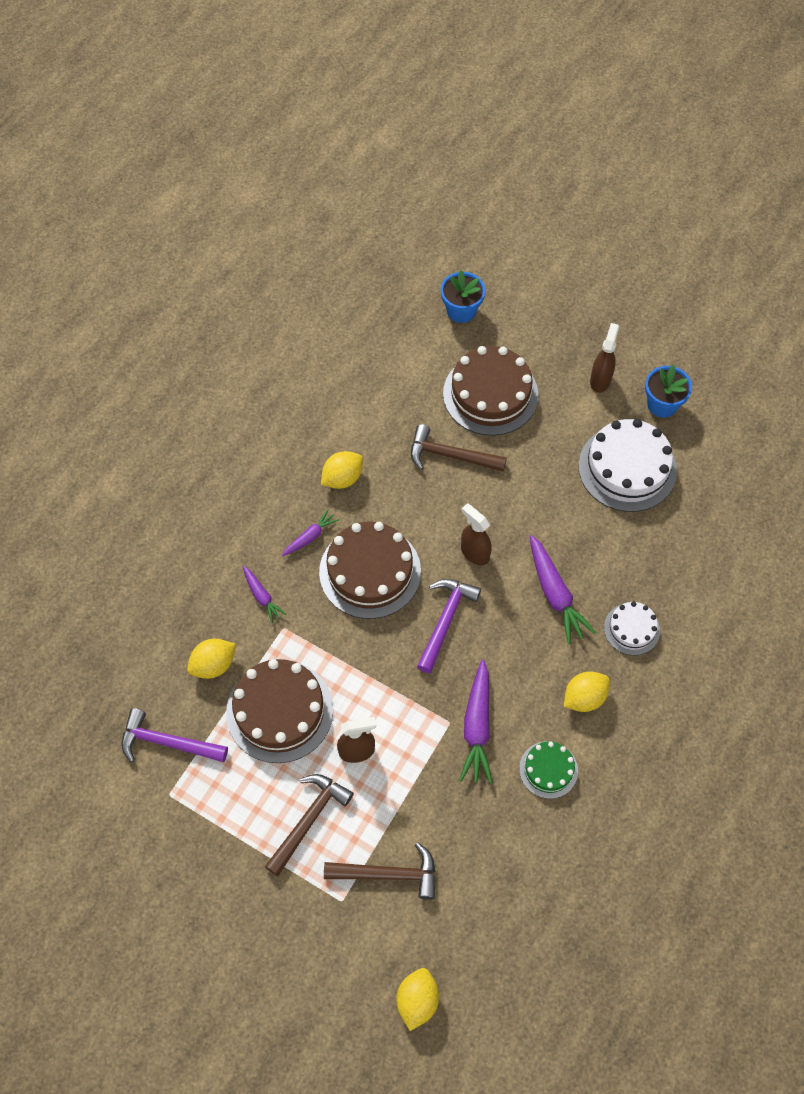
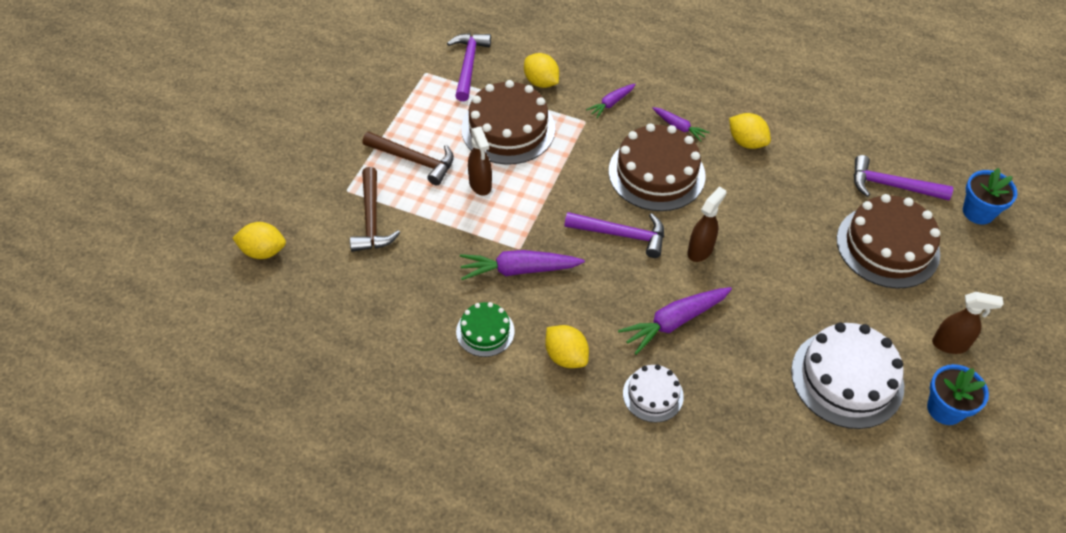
camera: 80 degrees right, 10 degrees down
(420, 368) = (892, 186): none -> purple hammer
(450, 455) = (802, 220): brown hammer -> none

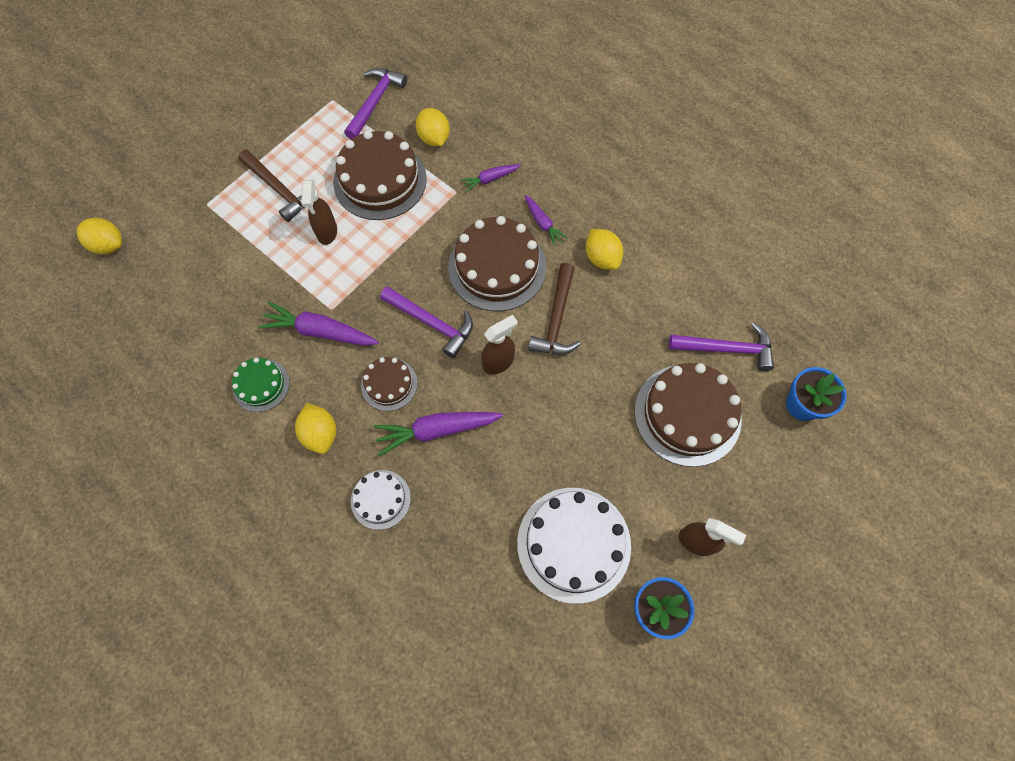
camera: 20 degrees right, 15 degrees up
(372, 219) = (215, 240): brown hammer -> brown hammer (556, 319)
(608, 296) = (389, 384): none -> brown cake
(892, 186) = (726, 349): purple hammer -> purple hammer turned 150 degrees clockwise

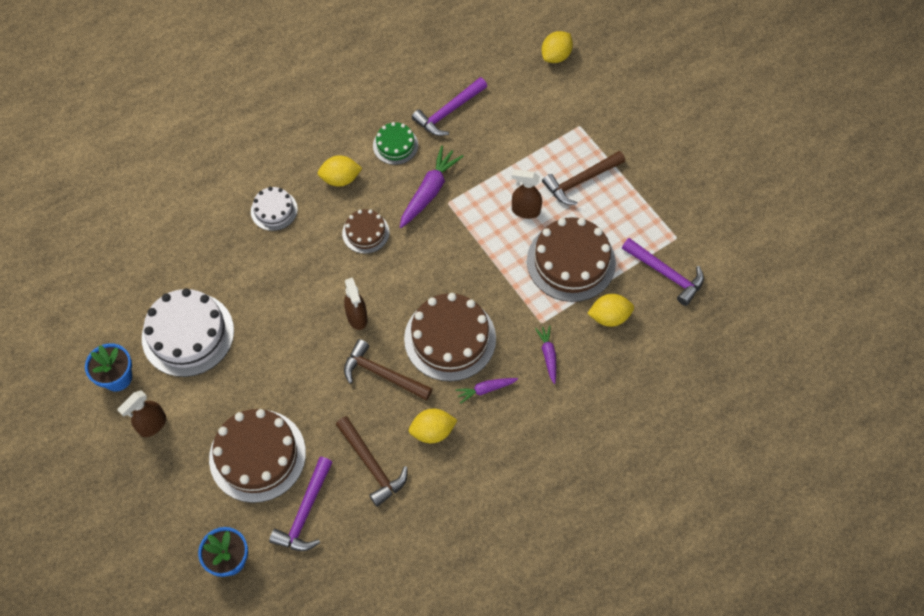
camera: 105 degrees right, 5 degrees down
(432, 323) = (410, 274): purple hammer -> purple hammer (448, 112)
(437, 430) = (314, 259): purple carrot -> none
(655, 302) = (371, 465): none -> brown hammer

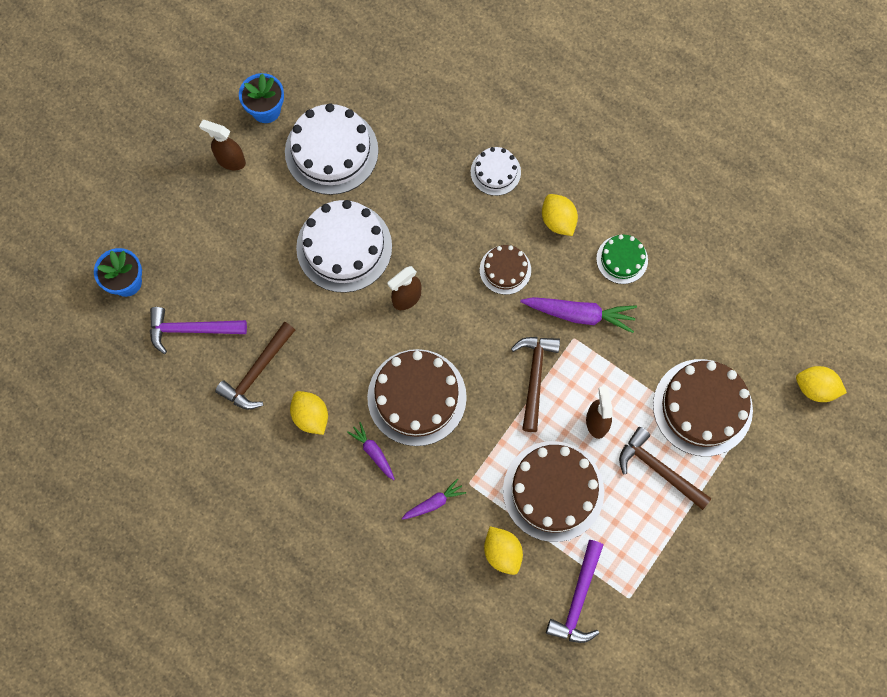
camera: 70 degrees right, 10 degrees up
(257, 455) = (232, 264): brown cake -> brown cake (702, 407)
(285, 353) = (344, 247): none -> white cake
(382, 374) = (354, 346): brown hammer -> brown hammer (534, 377)
(448, 112) = (688, 298): purple hammer -> none

